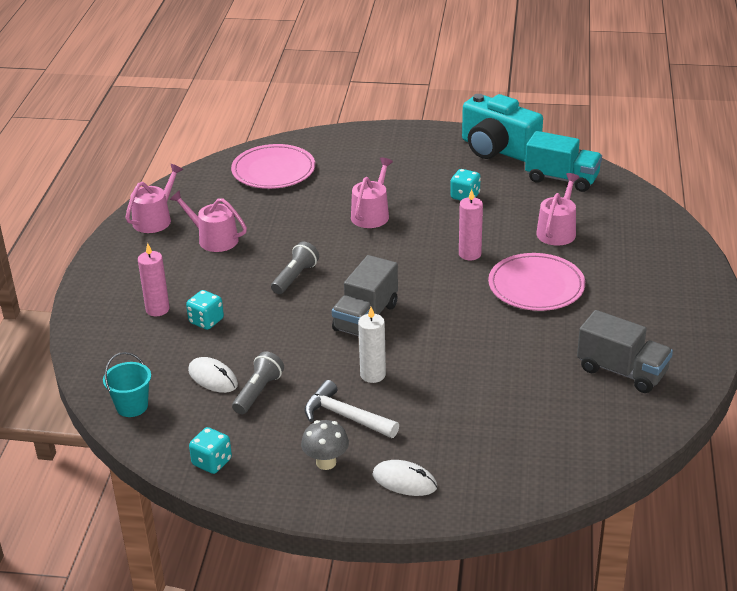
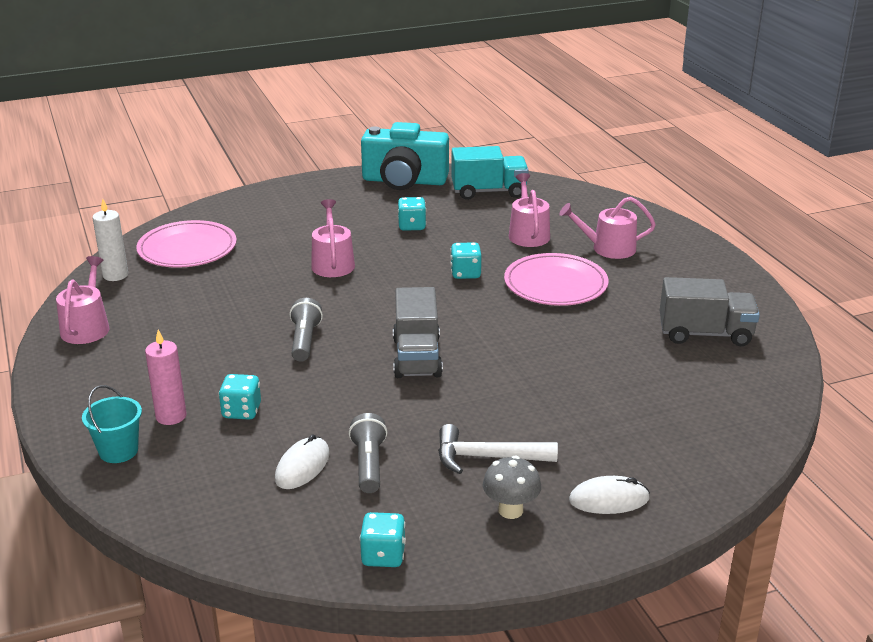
camera: 30 degrees left, 5 degrees down
(132, 406) = (230, 528): turquoise bucket -> turquoise bucket (118, 451)
(213, 239) = (176, 328): pink watering can -> pink watering can (608, 248)
(213, 378) = (302, 466): white mouse -> white mouse turned 75 degrees counterclockwise
(373, 375) = (476, 408): white candle -> white candle (115, 275)
(469, 254) = (465, 273): pink candle -> turquoise dice

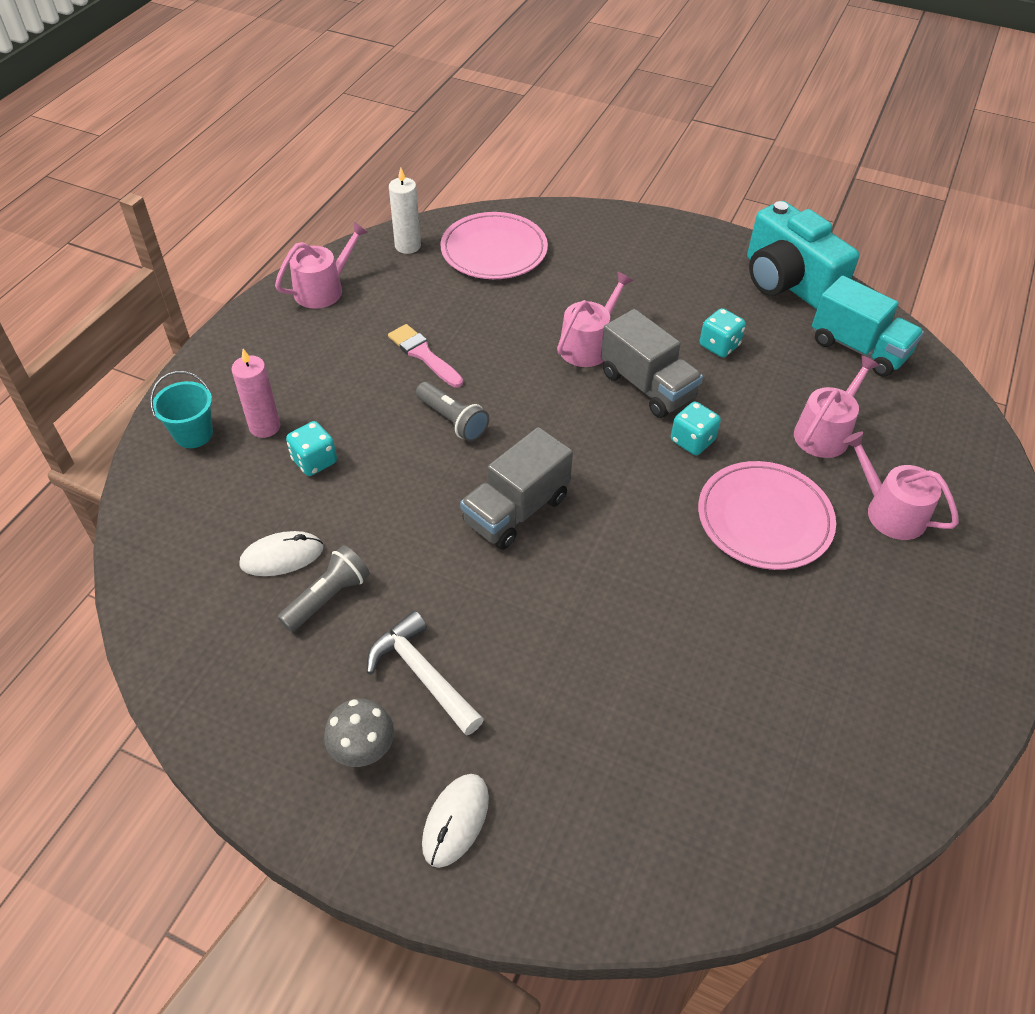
camera: 45 degrees right, 20 degrees up
(227, 321) = (423, 355): none -> pink brush
(304, 341) = (452, 420): grey flashlight -> grey flashlight turned 90 degrees clockwise
(383, 555) = (217, 702): turquoise dice -> none
(609, 500) = (455, 820): white mouse -> white mouse turned 75 degrees clockwise
(705, 334) = (839, 708): grey truck -> grey truck (647, 386)

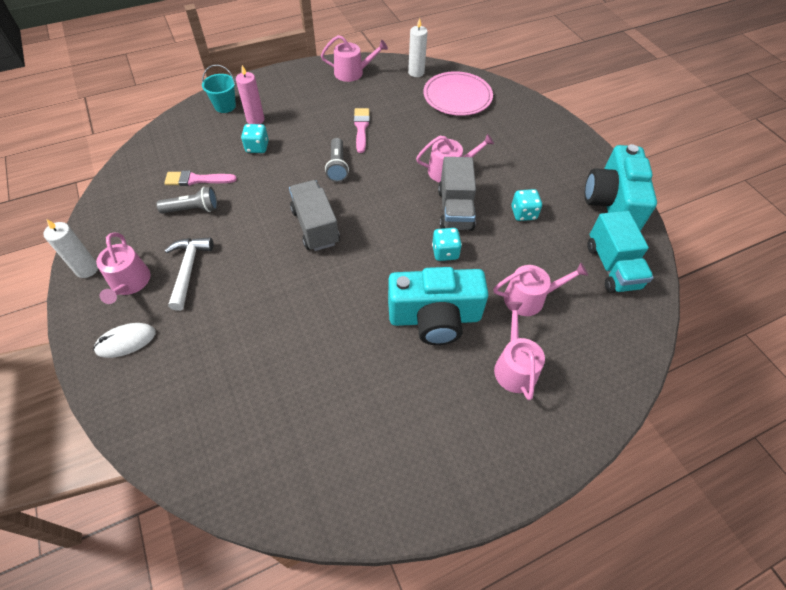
camera: 40 degrees right, 5 degrees up
(276, 781) = (87, 269): none -> white candle
(282, 556) = (196, 179): white mouse -> pink brush
(363, 750) = (129, 283): grey mushroom -> pink watering can
(516, 510) = (315, 226): grey truck -> grey truck turned 75 degrees clockwise
(764, 519) = (434, 318): pink plate -> turquoise camera

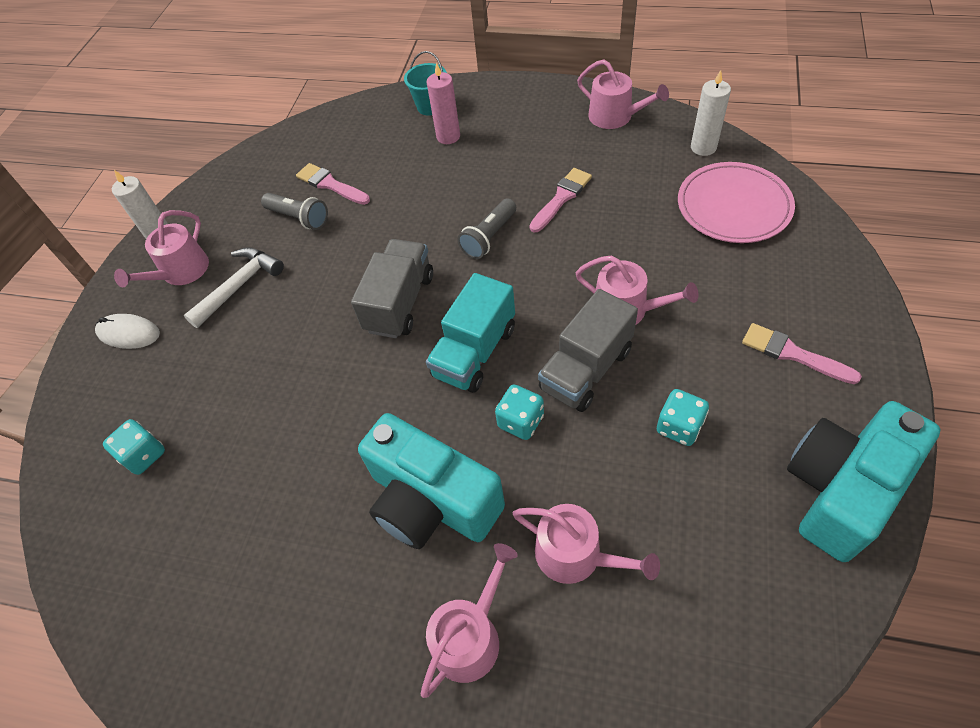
camera: 45 degrees right, 0 degrees up
(257, 147) = (421, 172): turquoise dice -> turquoise dice (144, 455)
(543, 155) = (792, 354): none -> pink brush
(612, 267) = (747, 589): turquoise truck -> turquoise truck (474, 352)

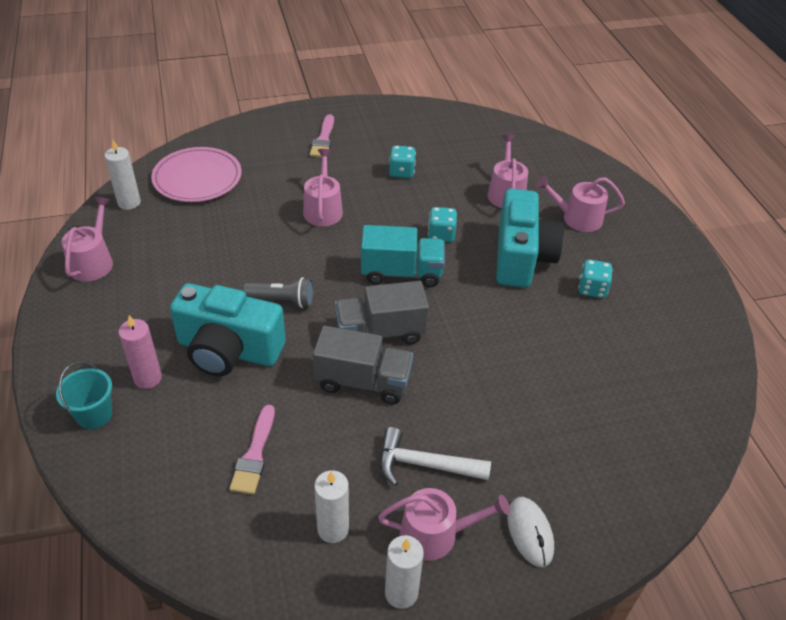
camera: 125 degrees left, 10 degrees down
(144, 455) = (615, 434): turquoise dice -> turquoise dice (592, 289)
(236, 214) = (333, 529): none -> white candle
(299, 218) = (314, 460): grey flashlight -> none
(561, 198) = (217, 269): pink brush -> none
(586, 369) = (383, 216): grey truck -> grey truck (363, 381)
(841, 489) = (403, 117): turquoise camera -> turquoise camera (228, 350)

